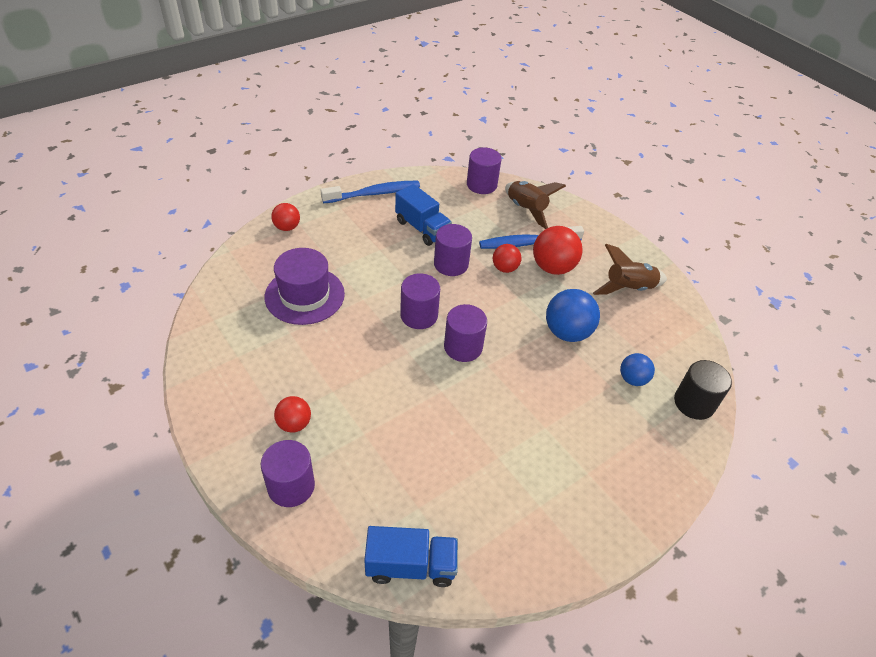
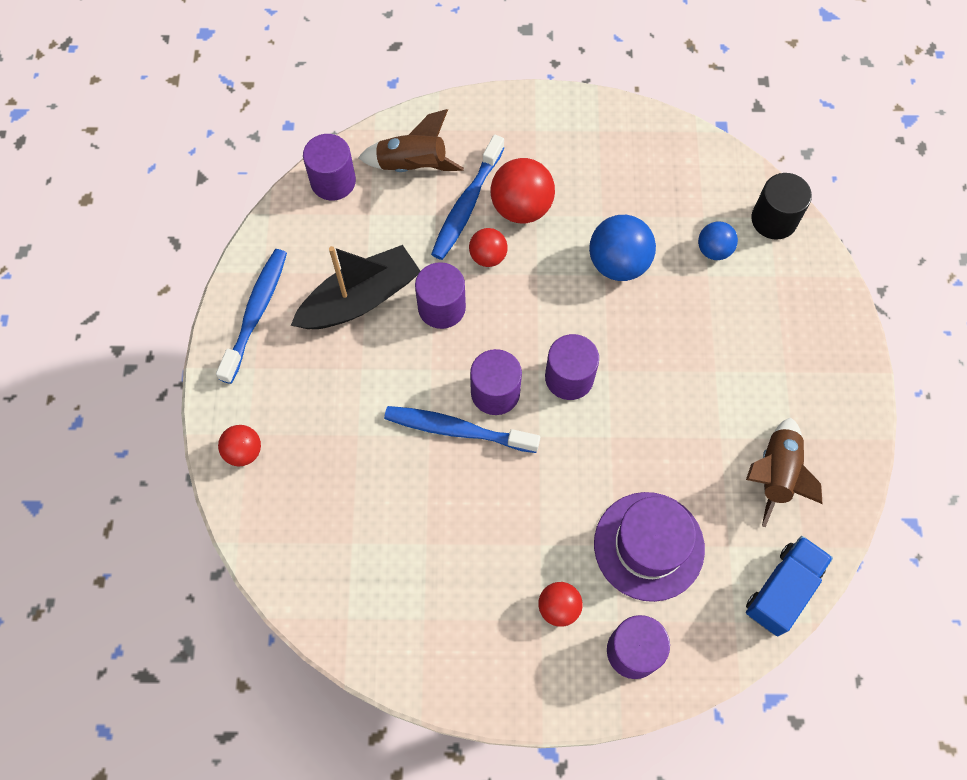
camera: 50 degrees left, 20 degrees up
(304, 295) = (379, 496): purple hat -> purple hat (649, 546)
(378, 309) = (457, 429): none -> blue toothbrush
(422, 228) = (360, 299): blue truck -> black boat
(628, 289) = (602, 159): brown rocket -> brown rocket (775, 474)

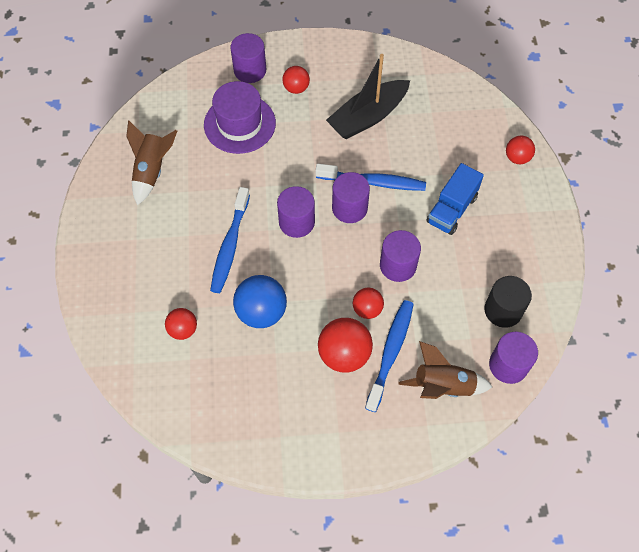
camera: 175 degrees right, 5 degrees down
(256, 313) = (538, 250): blue toothbrush -> blue toothbrush (230, 246)
(360, 299) = (462, 267): black boat -> black boat (368, 117)
(713, 250) = (183, 329): blue ball -> red ball
(774, 220) = (130, 361): black cylinder -> black cylinder (503, 310)
(782, 590) = (155, 107): blue truck -> blue truck (451, 209)

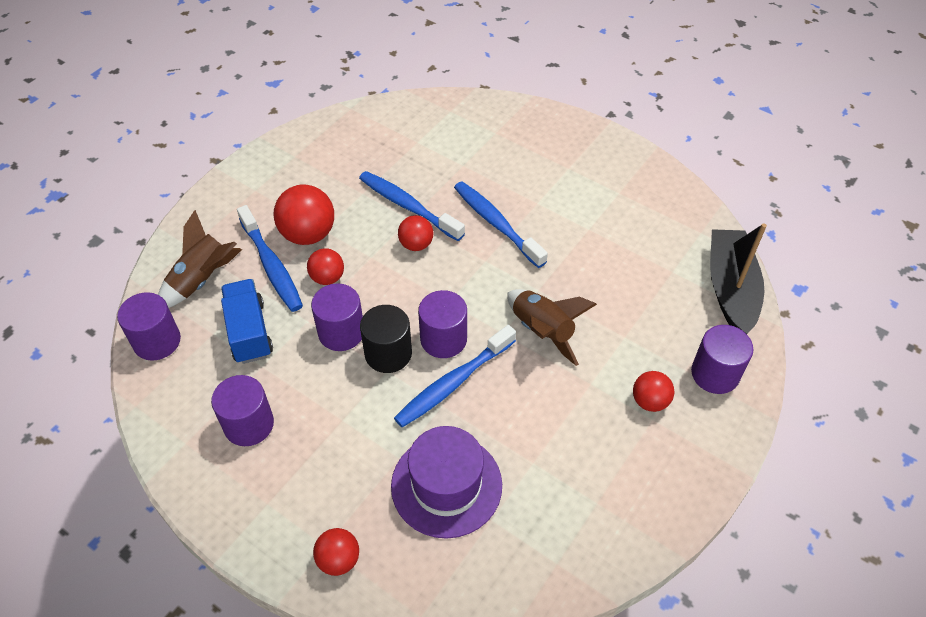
camera: 130 degrees right, 10 degrees down
(152, 171) = (638, 216): brown rocket -> brown rocket (542, 331)
(183, 329) = (447, 151): red ball -> red ball (416, 244)
(239, 124) = (640, 316): purple hat -> purple hat (446, 485)
(261, 312) = (408, 206): blue ball -> blue toothbrush
(296, 222) = (471, 286): purple cylinder -> purple cylinder (249, 424)
(368, 117) = (544, 443): black boat -> black boat (730, 289)
(451, 209) = (348, 429): blue truck -> blue truck (249, 332)
(503, 310) = (203, 381): black cylinder -> black cylinder (388, 353)

